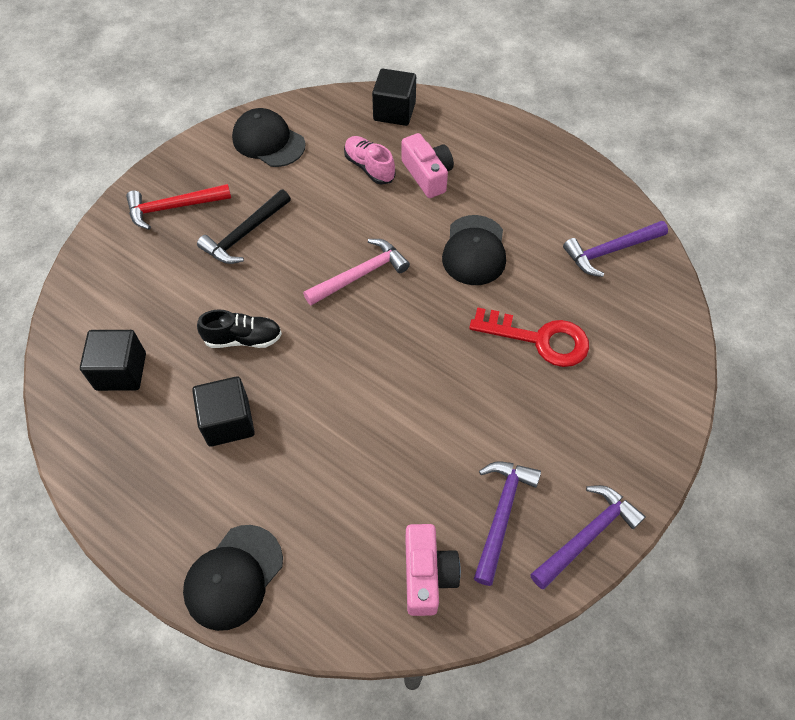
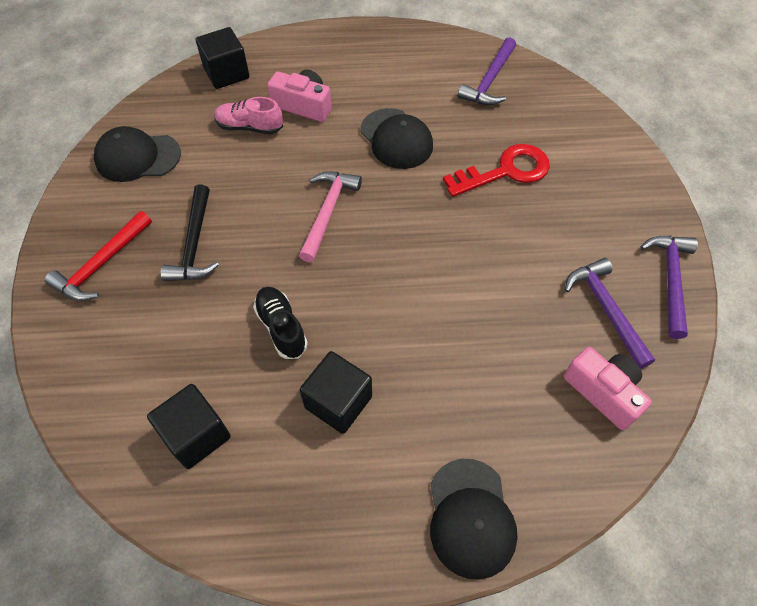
camera: 40 degrees left, 0 degrees up
(243, 339) = (281, 327): black shoe -> black shoe turned 75 degrees counterclockwise

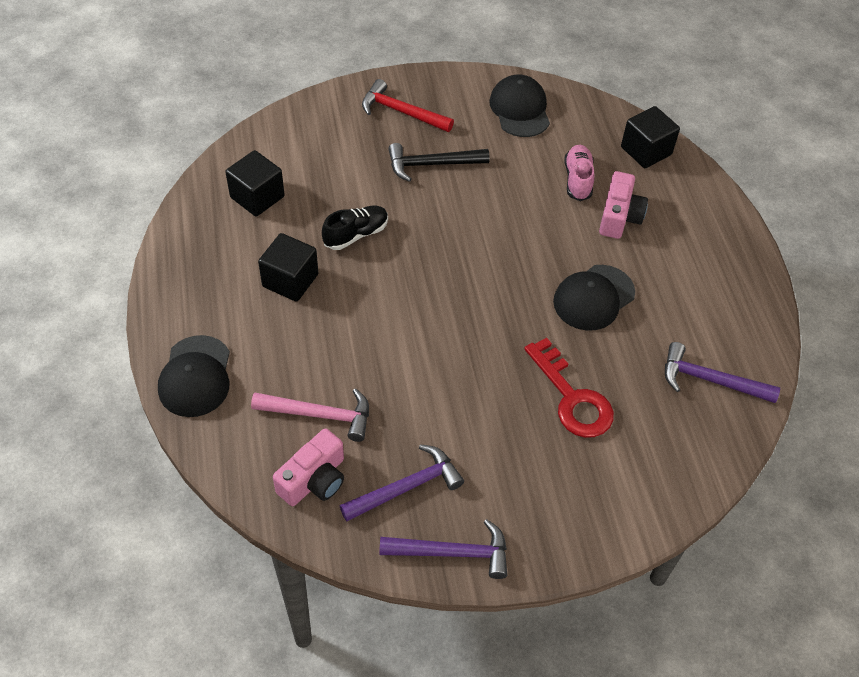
camera: 80 degrees right, 5 degrees down
(328, 212) = (485, 252): pink hammer -> pink hammer (319, 415)
(470, 517) = (195, 376): black cap -> black cap turned 75 degrees counterclockwise

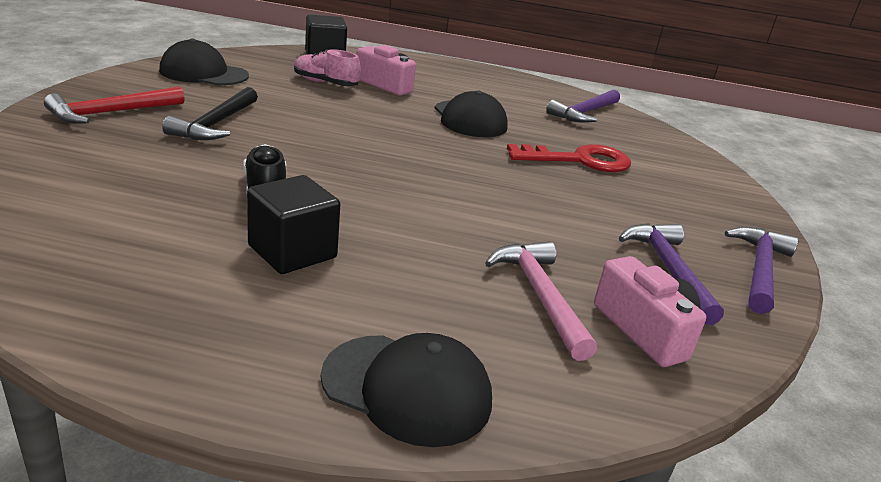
camera: 70 degrees left, 25 degrees down
(257, 197) = (103, 231): black cube -> none
(319, 415) = (540, 296): pink hammer -> pink hammer turned 45 degrees counterclockwise

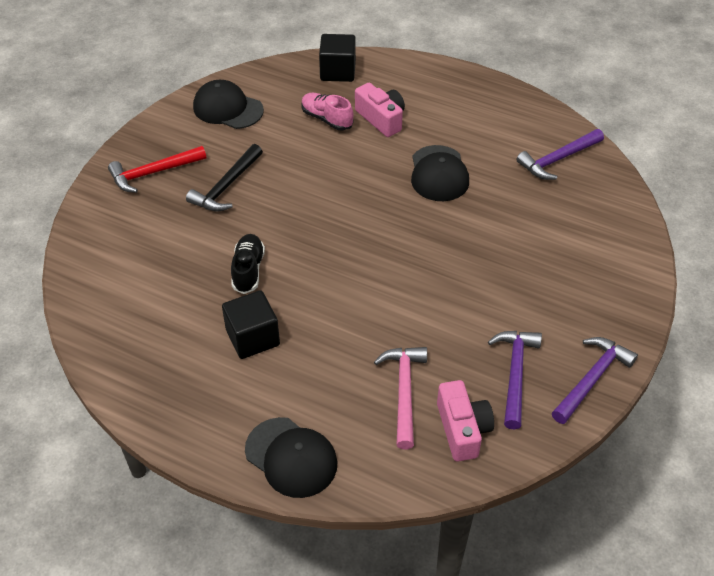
camera: 20 degrees right, 20 degrees up
(579, 160) = (513, 236): red key -> none

